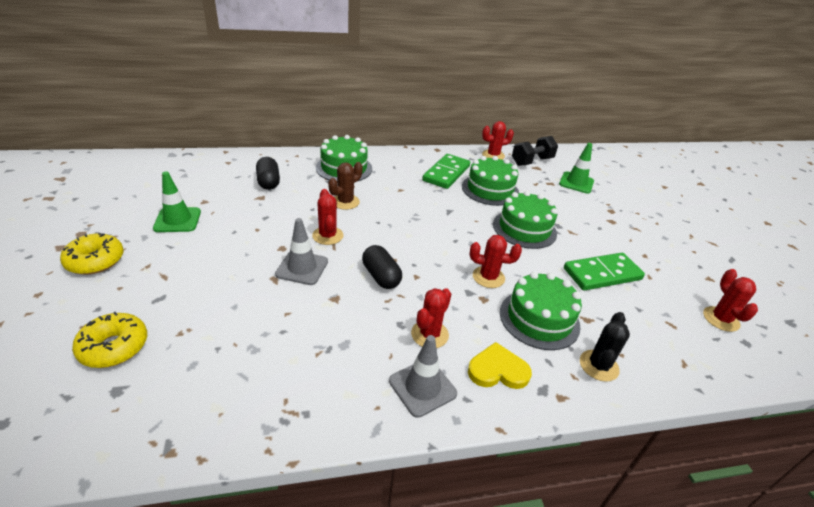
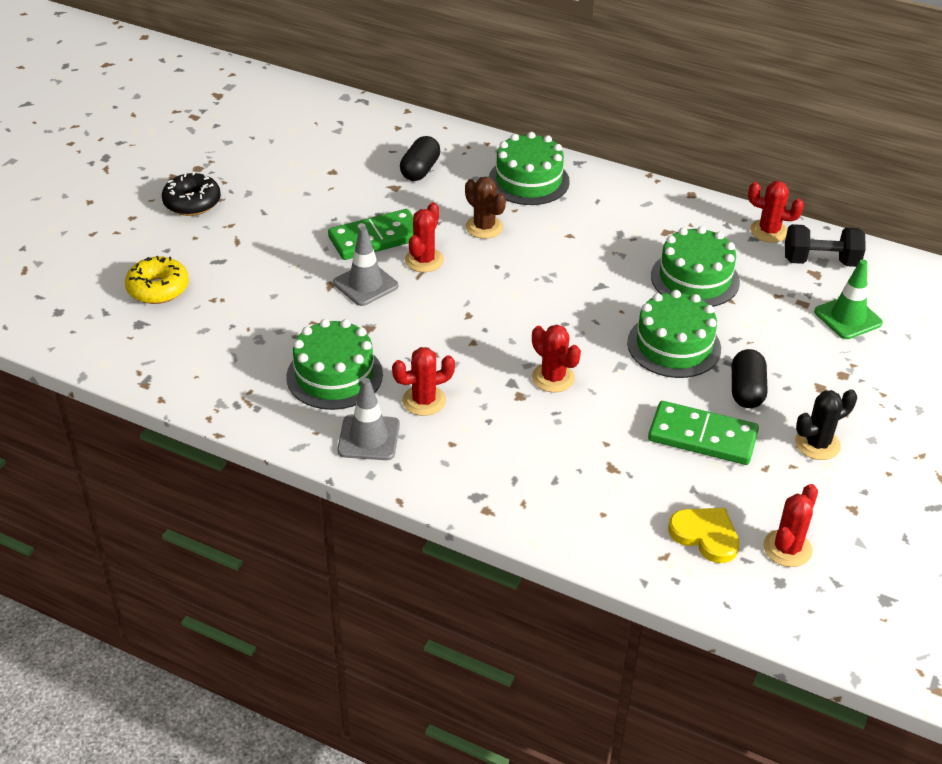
camera: 40 degrees right, 5 degrees up
(95, 261) = (192, 203): yellow donut -> black donut
(177, 220) = (291, 185): green traffic cone -> none
(345, 202) = (484, 227): brown cactus -> brown cactus turned 60 degrees clockwise
(381, 276) = (435, 326): black capsule -> black capsule (746, 391)
(446, 173) = (660, 235): green domino -> green domino (376, 238)
(498, 370) = (453, 460): yellow heart -> yellow heart (705, 535)
(539, 319) = (556, 441): green cake -> green cake (334, 375)
(598, 366) = (562, 509): black cactus -> black cactus (817, 444)

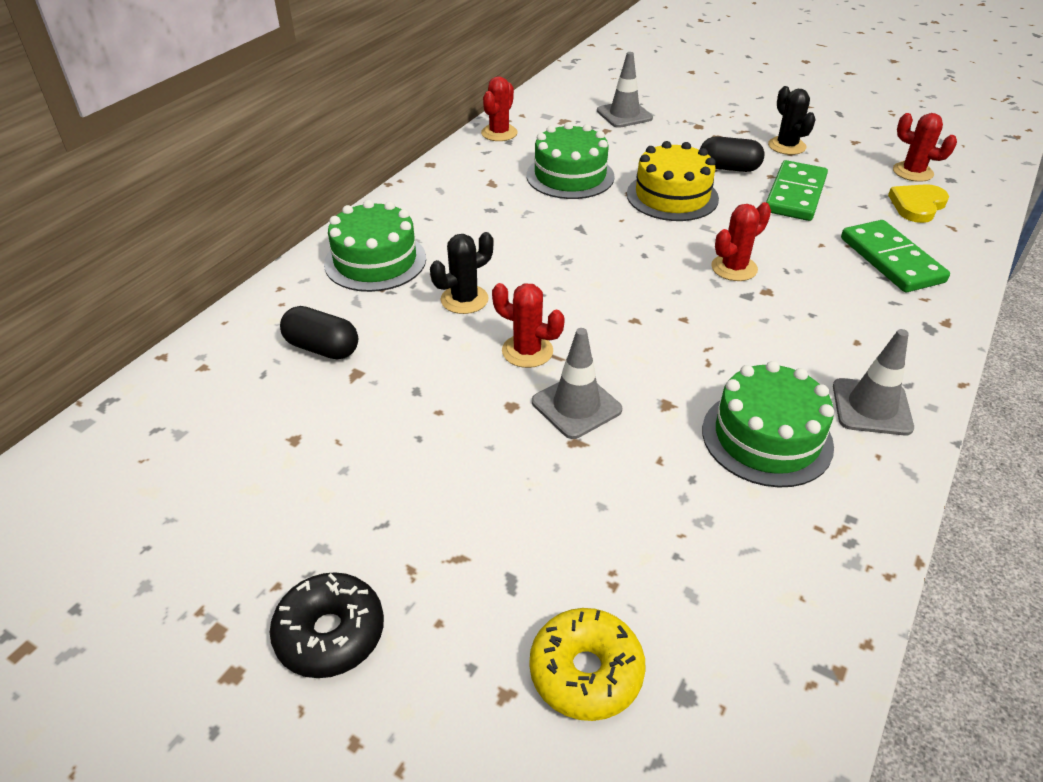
camera: 85 degrees left, 0 degrees up
(376, 238) = (474, 394): green domino -> green domino (891, 260)
(424, 401) = (793, 360): red cactus -> none
(484, 227) = (464, 299): brown cactus -> black cactus
(674, 345) = (672, 196): green cake -> yellow cake
(820, 261) = (547, 116): black dumbbell -> none
(848, 317) = (624, 115): green traffic cone -> grey traffic cone

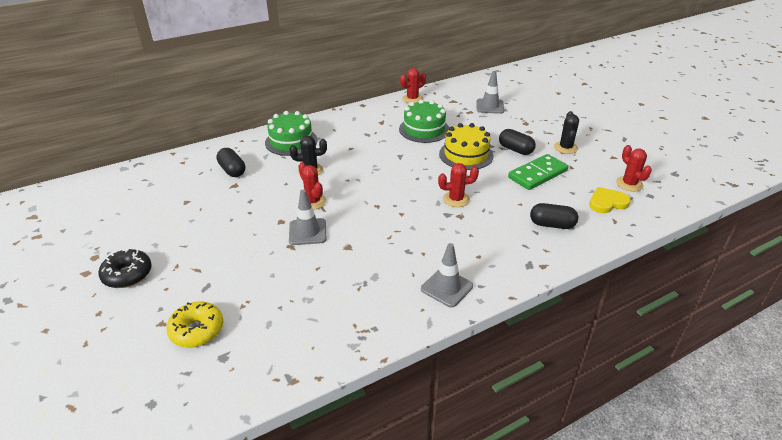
camera: 30 degrees right, 5 degrees down
(767, 437) = (377, 279): green cake -> none
(891, 260) = (552, 225): green domino -> black capsule

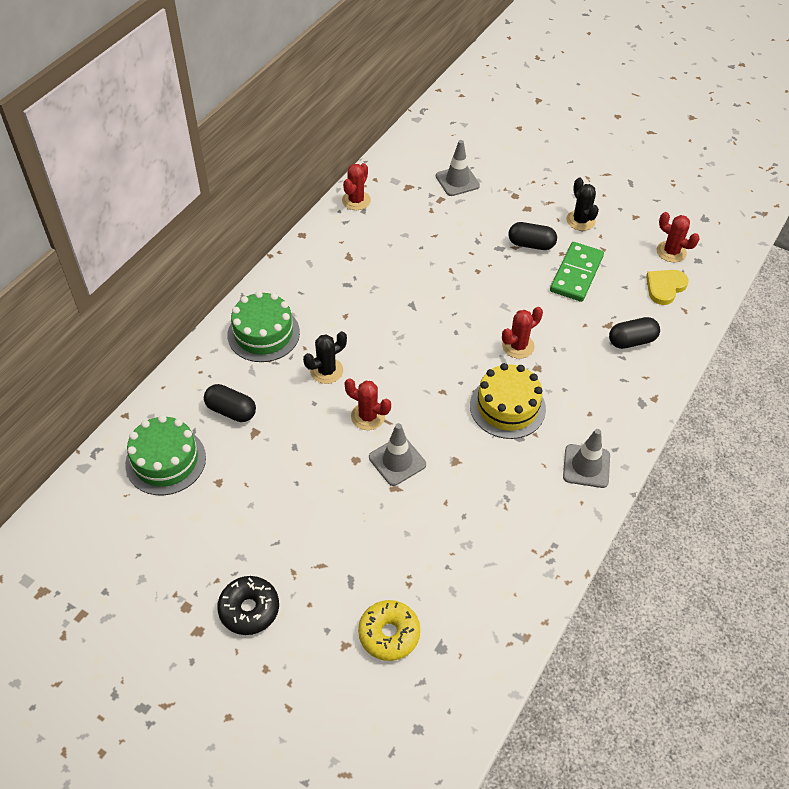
camera: 30 degrees left, 15 degrees up
(424, 129) = (408, 250): green cake -> green cake (166, 461)
(466, 155) = (483, 274): yellow cake -> yellow cake (507, 407)

